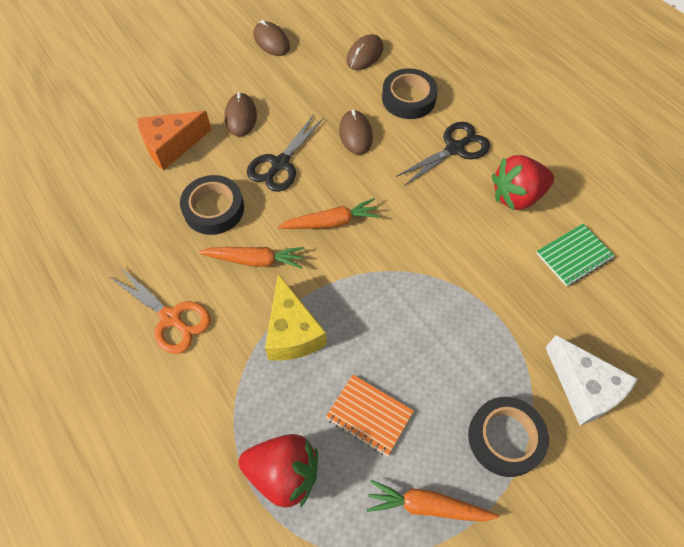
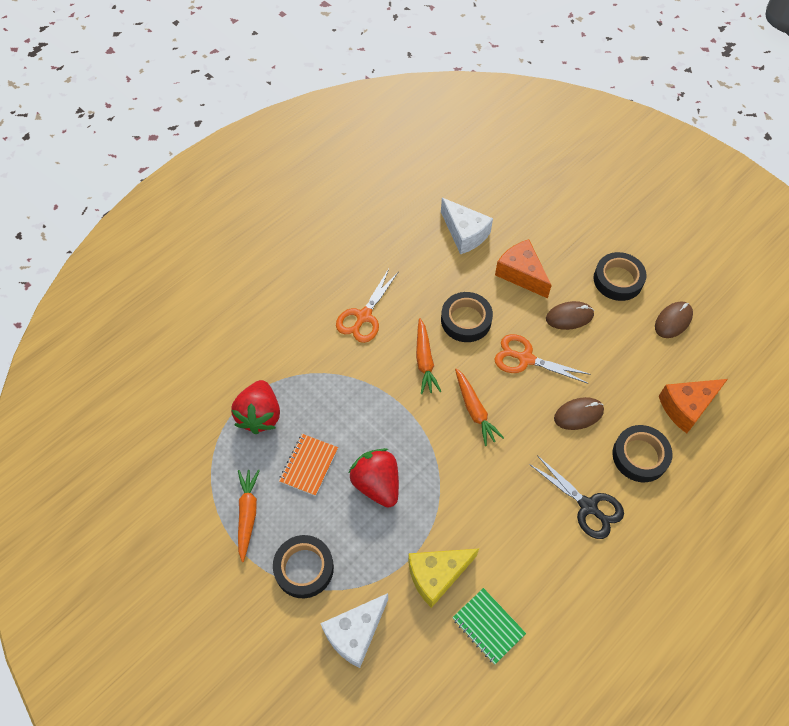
camera: 80 degrees right, 0 degrees up
(93, 188) = (464, 233): none -> white cheese
(210, 69) = (618, 280): none -> black tape
(280, 164) = (525, 359): black scissors -> orange scissors
(292, 332) = (367, 400): yellow cheese -> yellow cheese (437, 575)
(365, 55) = (686, 407): brown mouse -> orange cheese
(517, 196) = (545, 569): red strawberry -> red strawberry (377, 484)

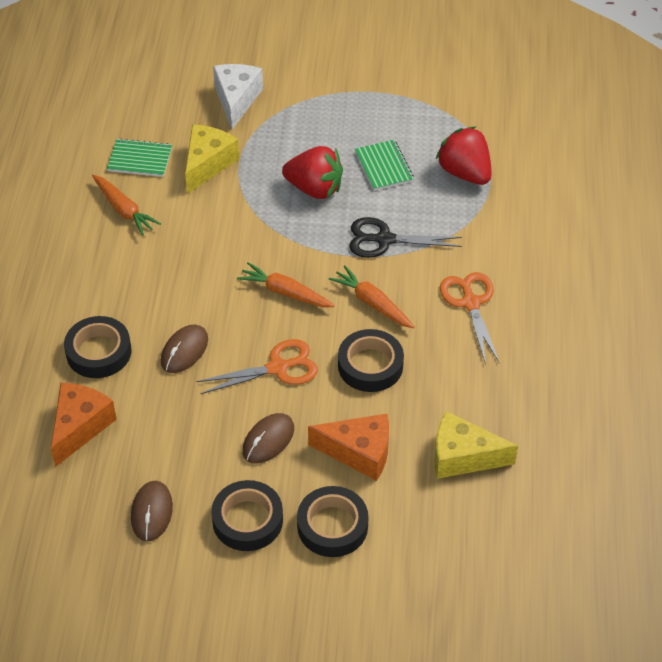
camera: 140 degrees right, 10 degrees down
(247, 514) = (393, 112): orange carrot -> orange carrot (124, 210)
(304, 568) = (313, 109): black tape -> black tape (332, 526)
(308, 465) = (384, 167): orange notebook -> green notebook
(464, 233) = (463, 457): white cheese -> yellow cheese
(588, 506) = (119, 283): black scissors -> black scissors (384, 240)

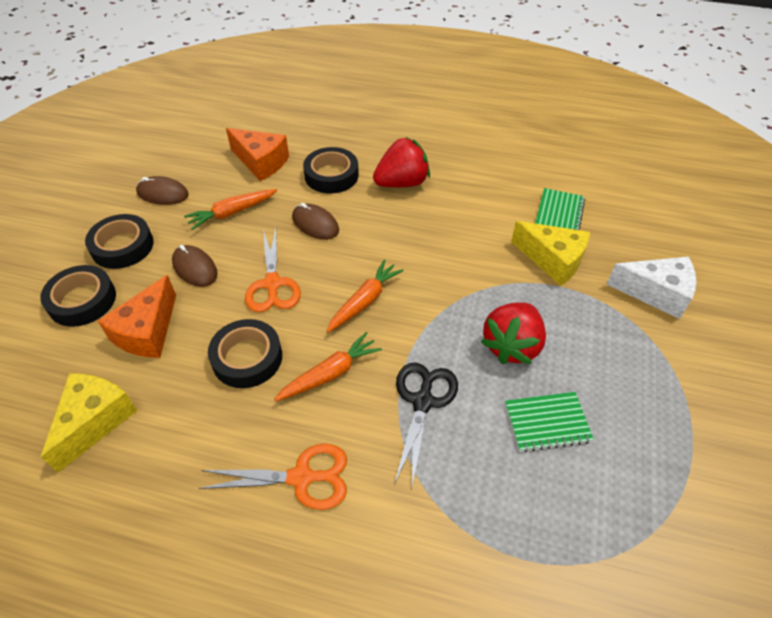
camera: 100 degrees right, 0 degrees up
(124, 210) = (492, 199): orange carrot -> orange carrot (232, 213)
(464, 173) = (534, 523): red strawberry -> red strawberry (402, 183)

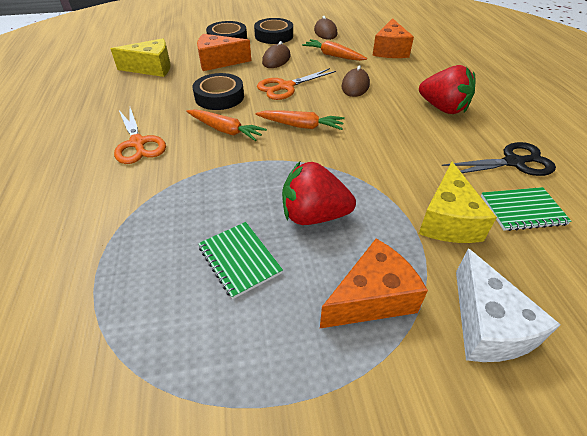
camera: 65 degrees right, 5 degrees down
(331, 175) = (411, 77): black tape -> none
(422, 401) = (224, 179): black scissors -> black scissors (513, 162)
(616, 345) = (371, 298): none -> orange cheese

